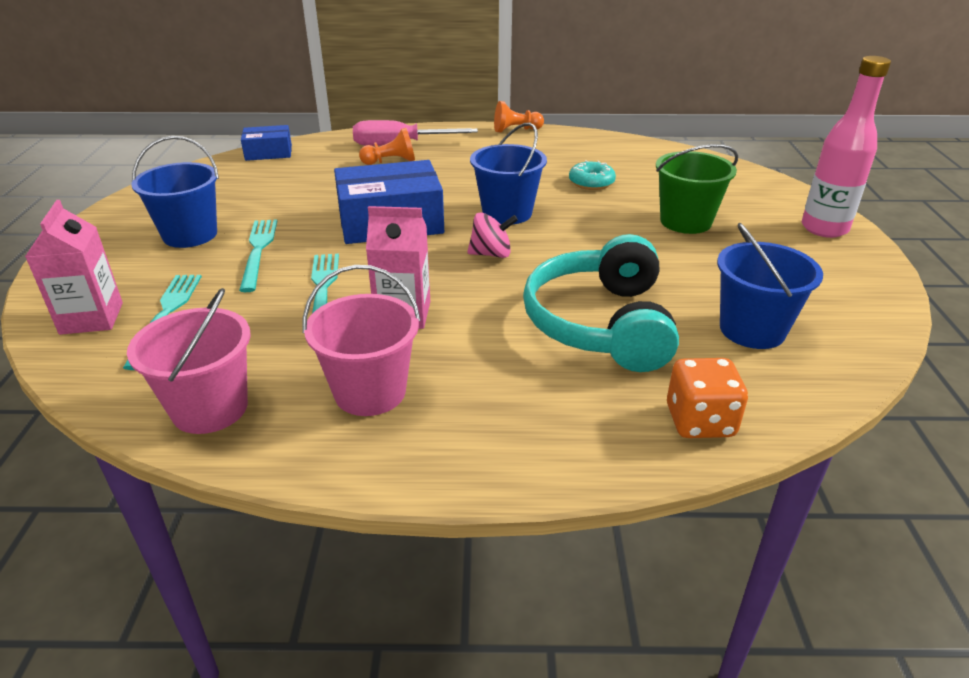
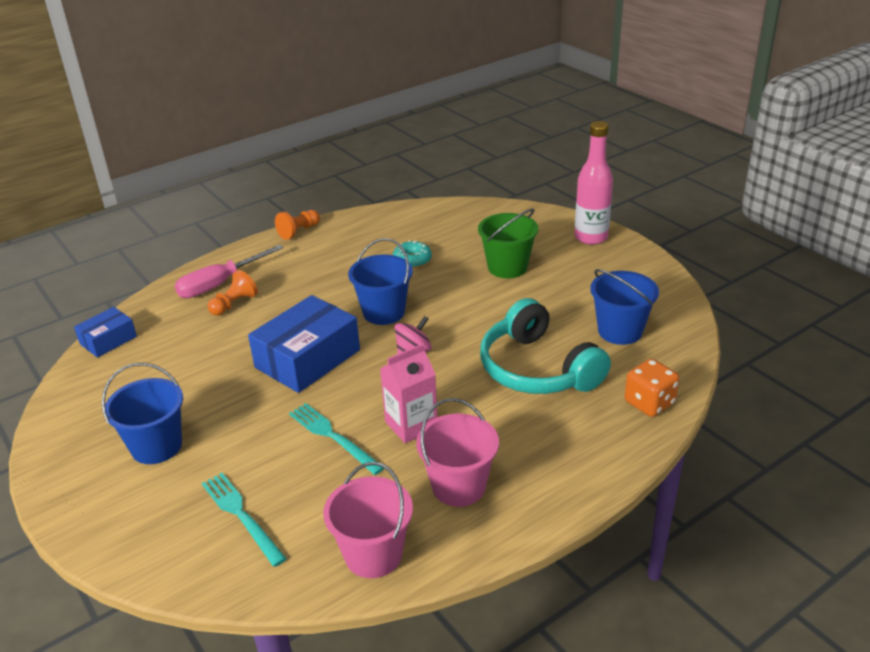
camera: 35 degrees left, 0 degrees up
(92, 318) = (184, 550): pink carton -> none
(258, 251) = (237, 431): turquoise fork -> none

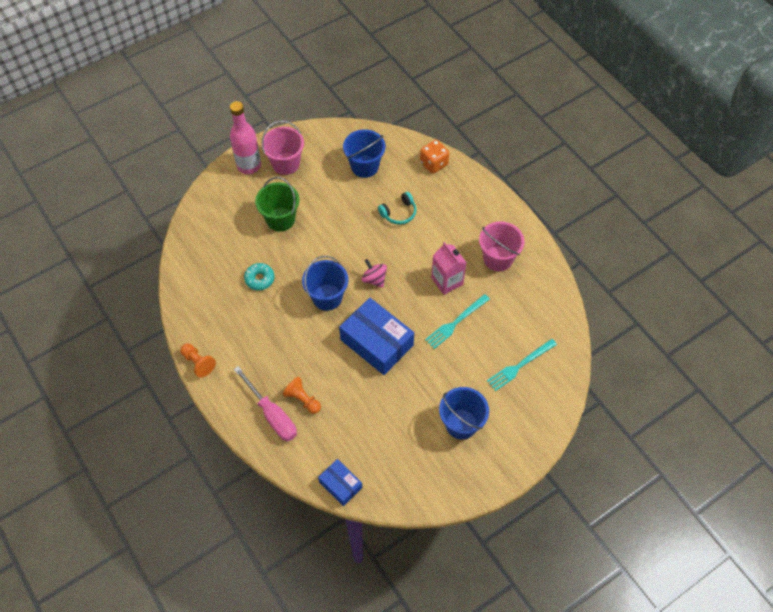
camera: 90 degrees left, 25 degrees up
(373, 555) = (546, 298): pink bucket -> pink bucket (286, 163)
(537, 369) = (399, 213): turquoise headphones -> turquoise headphones, size x0.48

